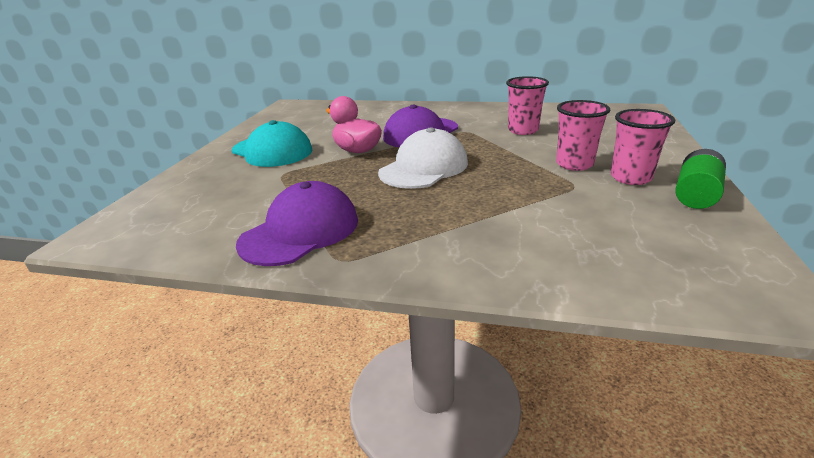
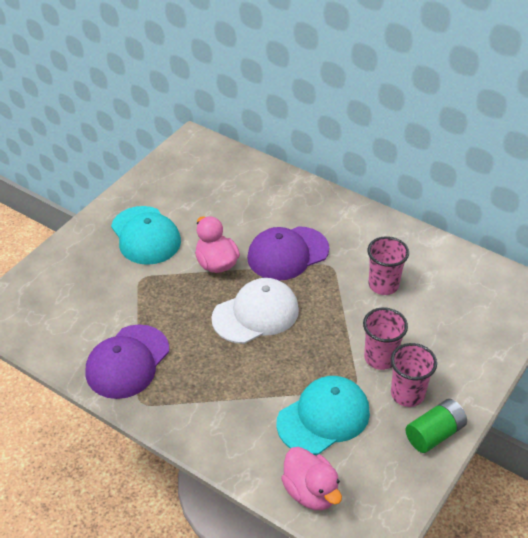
camera: 20 degrees right, 15 degrees up
(300, 231) = (127, 362): purple cap -> purple cap turned 150 degrees clockwise
(572, 213) = (323, 417): none -> turquoise cap
(640, 277) = (310, 492): none -> pink duck

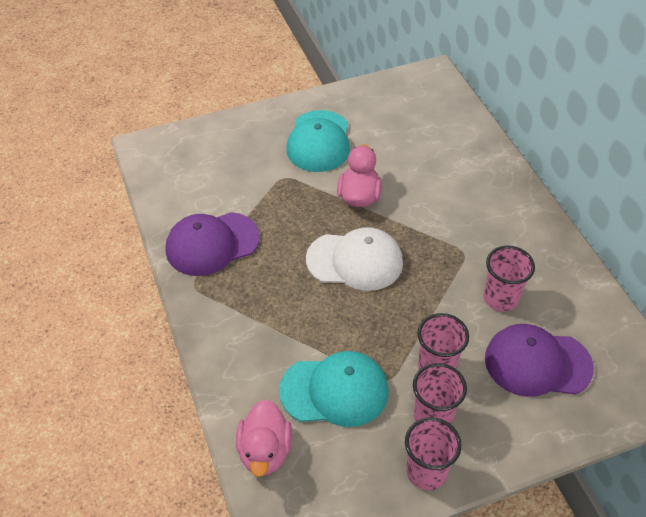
camera: 35 degrees right, 5 degrees up
(287, 253) = (432, 220): purple cap -> purple cap (537, 363)
(434, 434) = (426, 472): green battery -> pink cup

